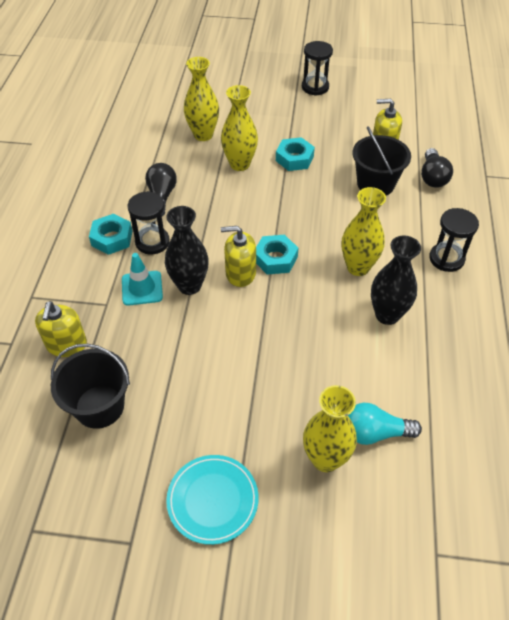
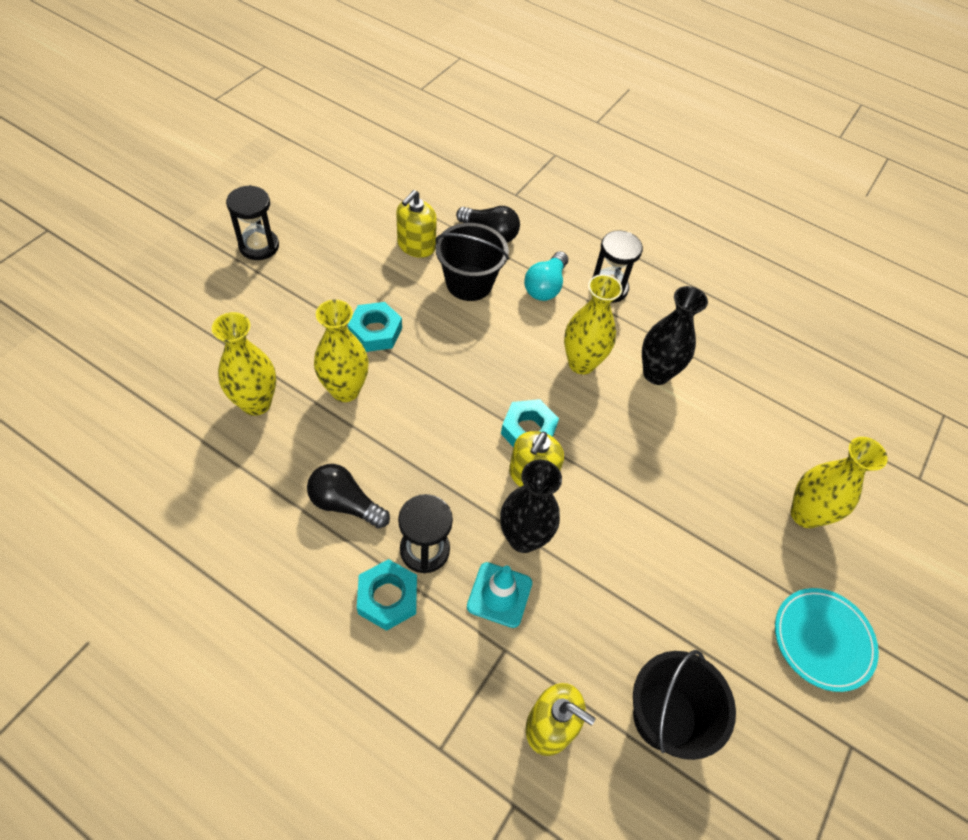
camera: 70 degrees left, 5 degrees up
(375, 433) = (789, 458): turquoise light bulb -> turquoise light bulb (545, 286)

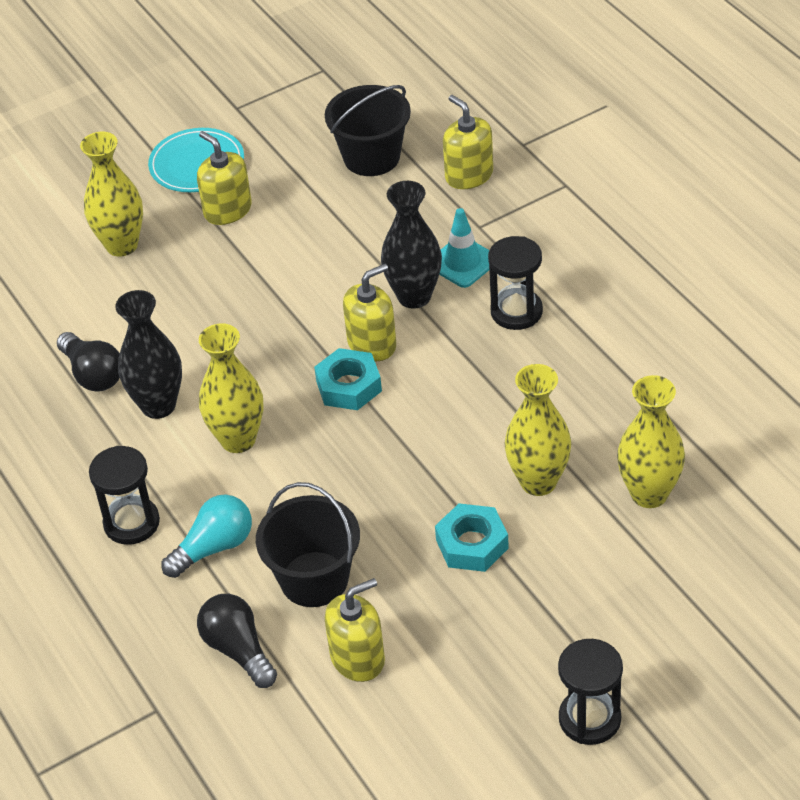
camera: 145 degrees left, 10 degrees down
(345, 504) = (580, 368): black light bulb -> black light bulb (93, 374)
(387, 597) = (568, 286): turquoise nut -> none
(750, 588) = (227, 210): none -> yellow soap dispenser

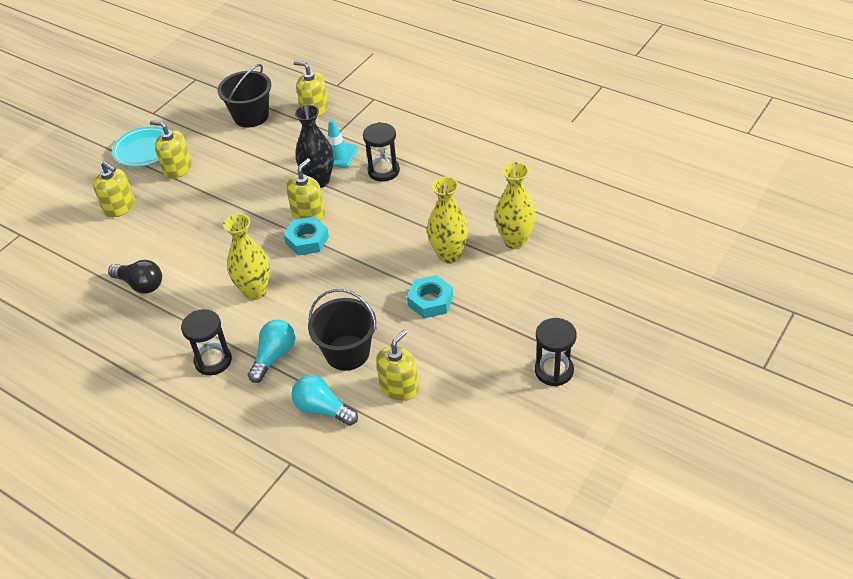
camera: 25 degrees left, 0 degrees up
(122, 245) = (119, 207): yellow vase -> yellow soap dispenser
(158, 405) = (193, 289): black vase -> none
(238, 650) = (323, 409): black light bulb -> turquoise light bulb

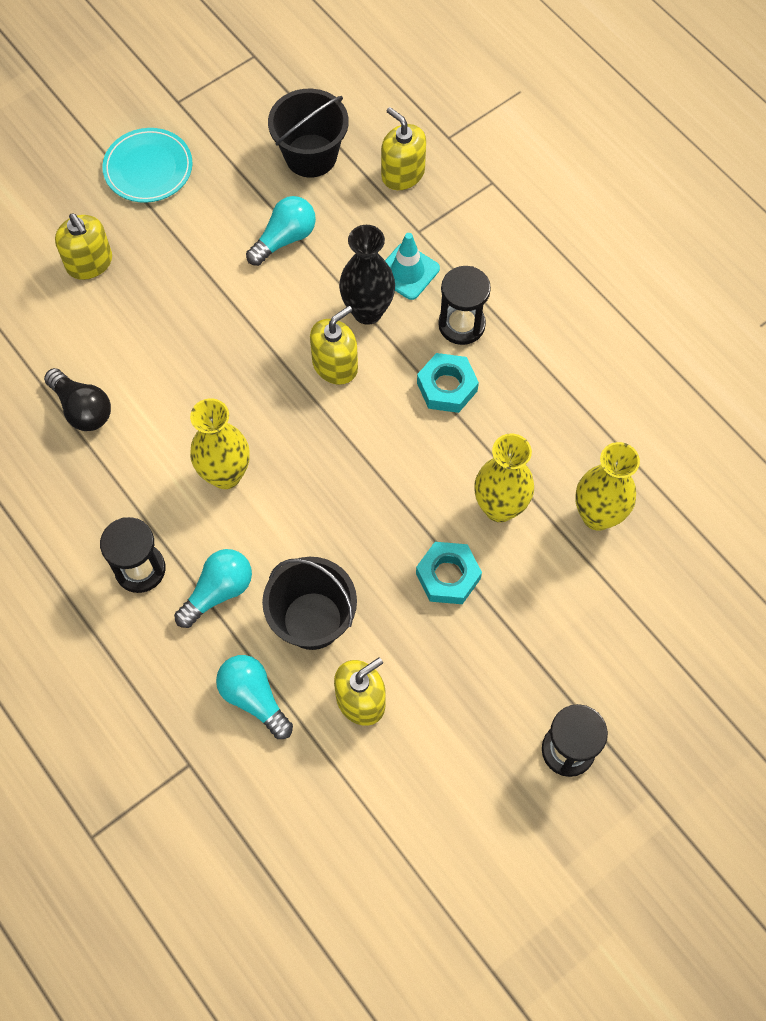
camera: 15 degrees right, 20 degrees up
(177, 168) = (184, 220): yellow soap dispenser -> none
(249, 160) = (284, 239): none -> turquoise light bulb
(307, 240) = (319, 412): turquoise nut -> turquoise nut (447, 387)

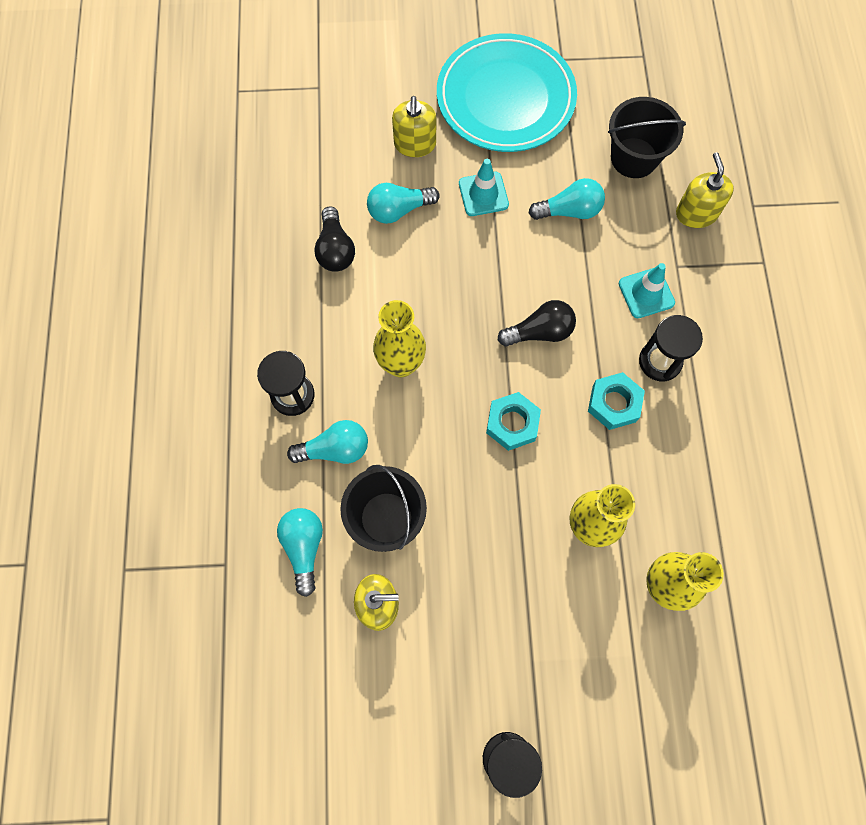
camera: 35 degrees right, 5 degrees up
(119, 334) = (399, 210): none -> turquoise light bulb
(148, 168) = (505, 98): turquoise plate -> turquoise plate, size x1.79
(191, 271) = (483, 194): none -> turquoise traffic cone
(335, 365) = (539, 332): yellow soap dispenser -> black light bulb
(367, 311) = (593, 305): black vase -> none
(448, 576) = (511, 553): turquoise nut -> turquoise nut (512, 423)

